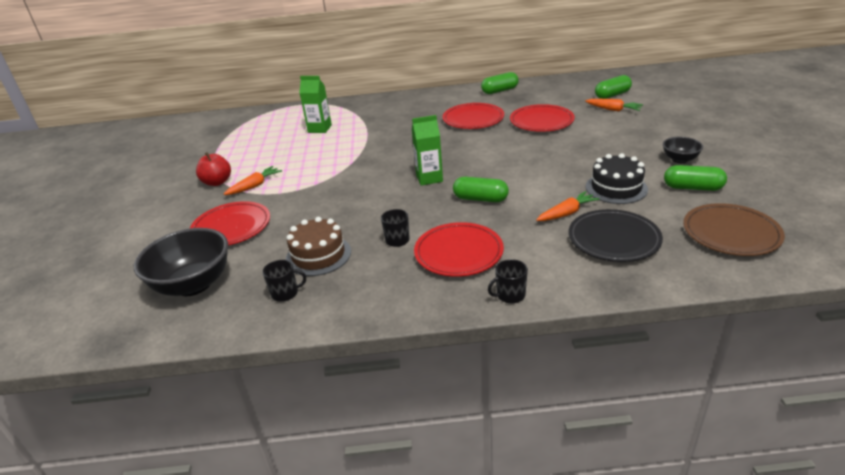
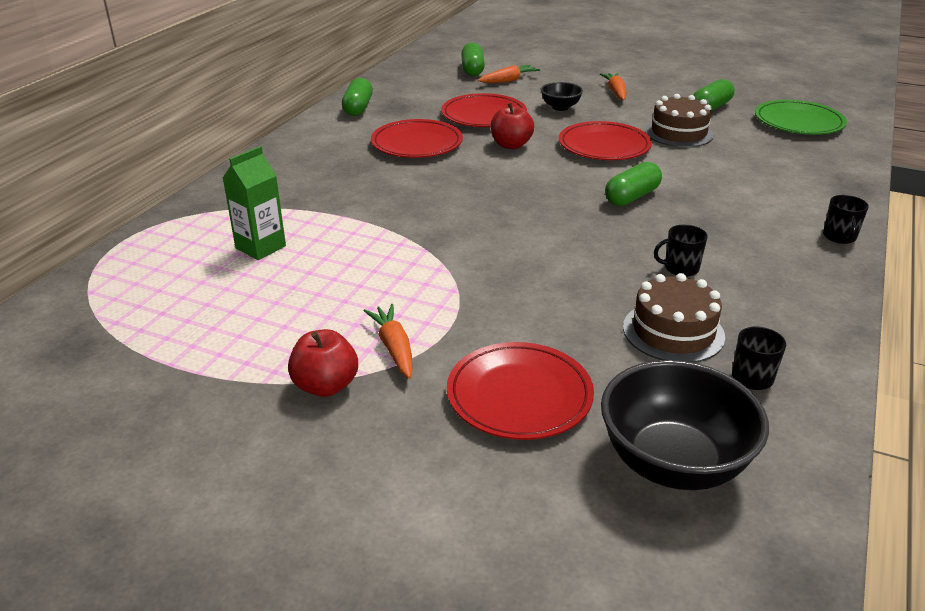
camera: 65 degrees left, 0 degrees up
(429, 178) = (545, 210): green carton -> none
(458, 253) = (740, 240): red plate -> red plate (604, 146)
(508, 142) = (511, 145): none -> red apple
(566, 213) = (706, 167): orange carrot -> orange carrot (615, 92)
(613, 239) = (773, 164): black plate -> none
(616, 188) = (678, 133): black cake -> brown cake
(679, 159) = (653, 94): black bowl -> black bowl (560, 107)
(731, 233) = (798, 122): brown plate -> green plate

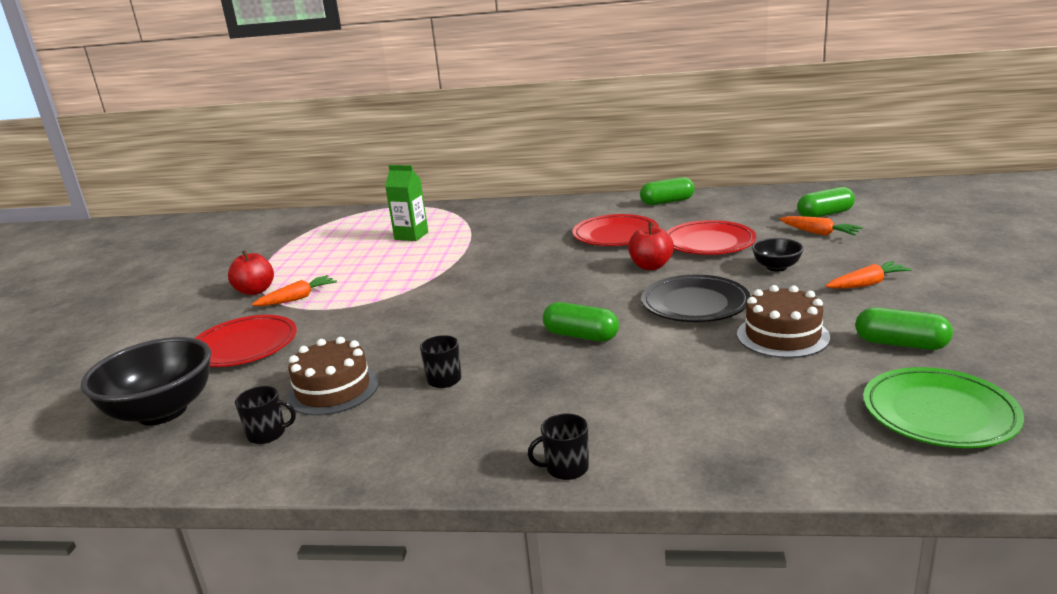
camera: 75 degrees right, 10 degrees down
(604, 146) = (695, 304): red plate -> black plate

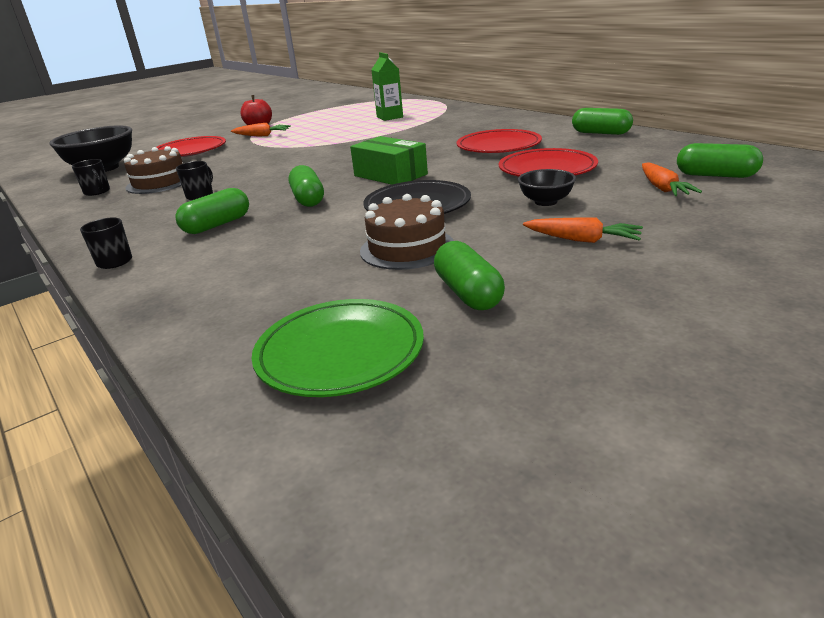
camera: 45 degrees right, 5 degrees up
(564, 392) = (217, 225): none -> green capsule
(593, 289) = (390, 175): none -> green box
(651, 266) = (462, 172): red apple -> none

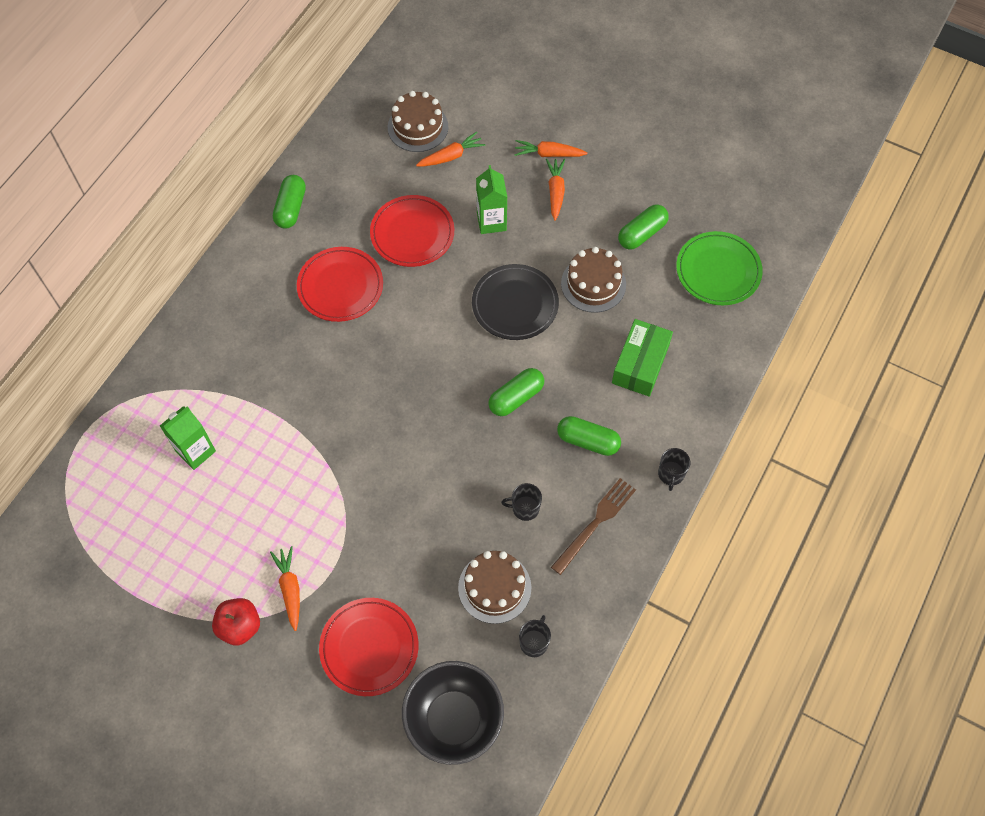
camera: 115 degrees left, 35 degrees up
(137, 220) = (595, 523): none -> brown fork
(390, 175) = (441, 354): green box -> green box (640, 364)
(545, 202) = (491, 221): black bowl -> green carton
(661, 242) = (549, 154): none -> orange carrot
(716, 175) = (418, 127): green capsule -> brown cake

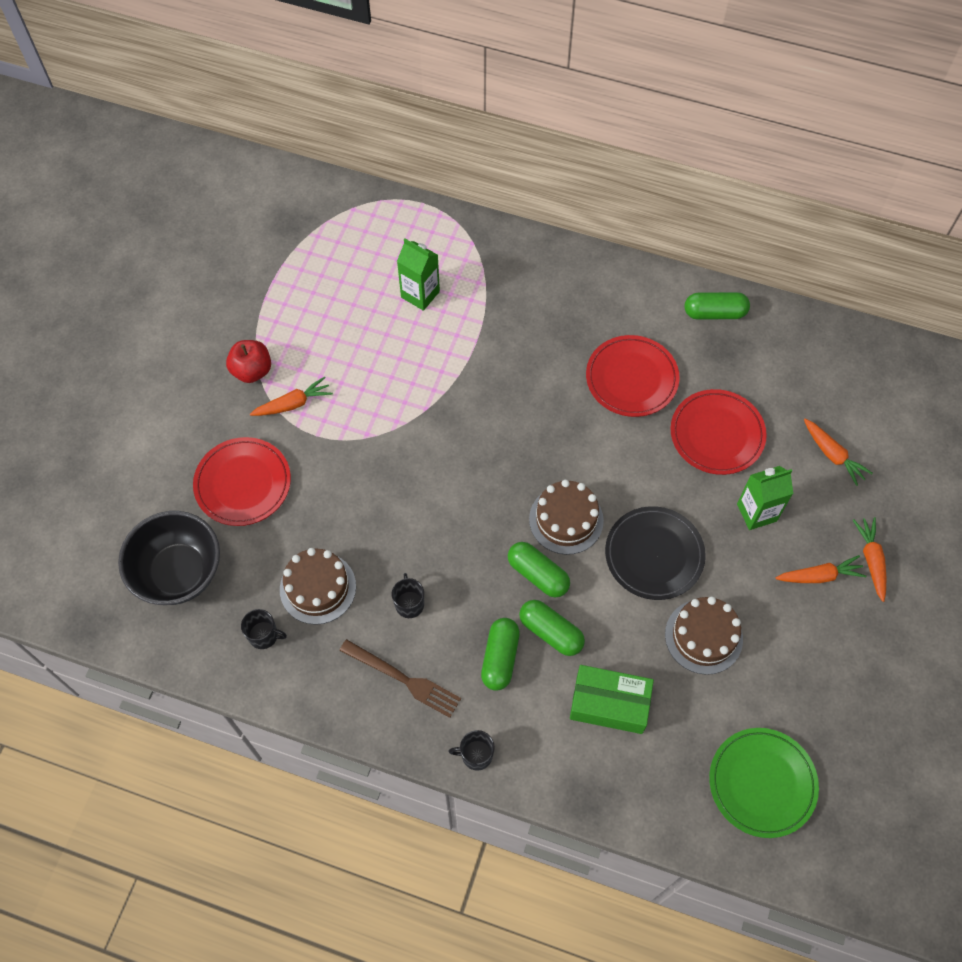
camera: 80 degrees right, 0 degrees up
(418, 127) = (861, 413): brown cake -> brown cake (566, 519)
(642, 233) = (790, 684): green capsule -> green capsule (551, 632)

